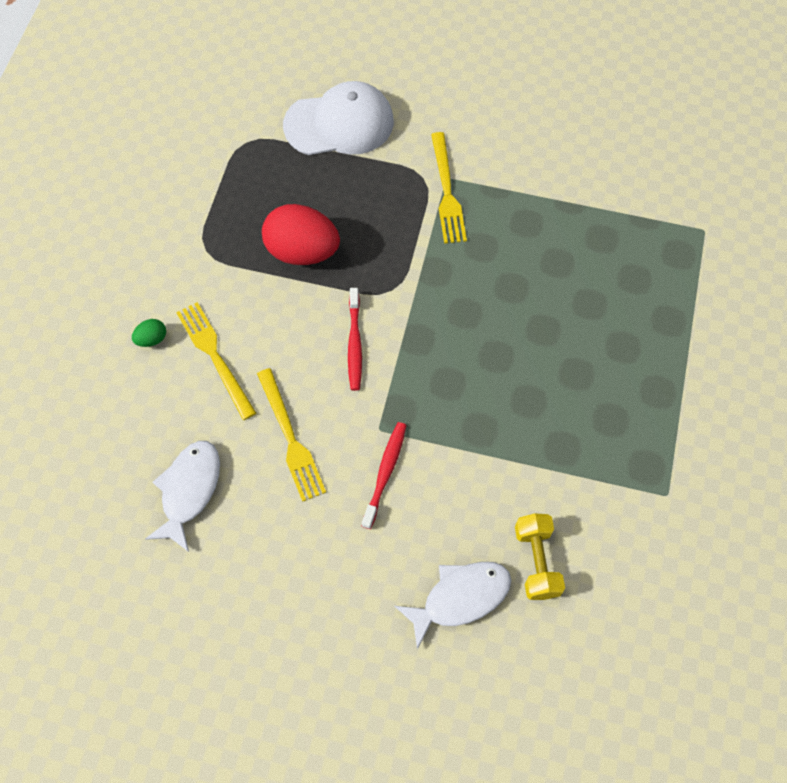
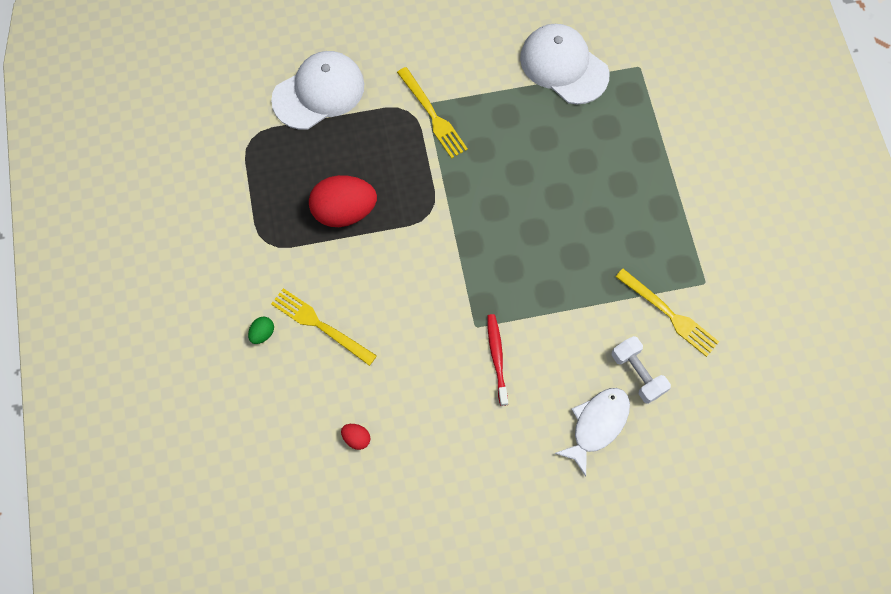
camera: 25 degrees left, 5 degrees up
(189, 490) = (356, 438): white fish -> red egg
(290, 438) = (412, 363): yellow fork -> yellow fork (669, 314)
(354, 344) = (423, 268): red toothbrush -> none
(536, 561) = (637, 373): yellow dumbbell -> white dumbbell
(617, 196) = (563, 66): none -> white cap

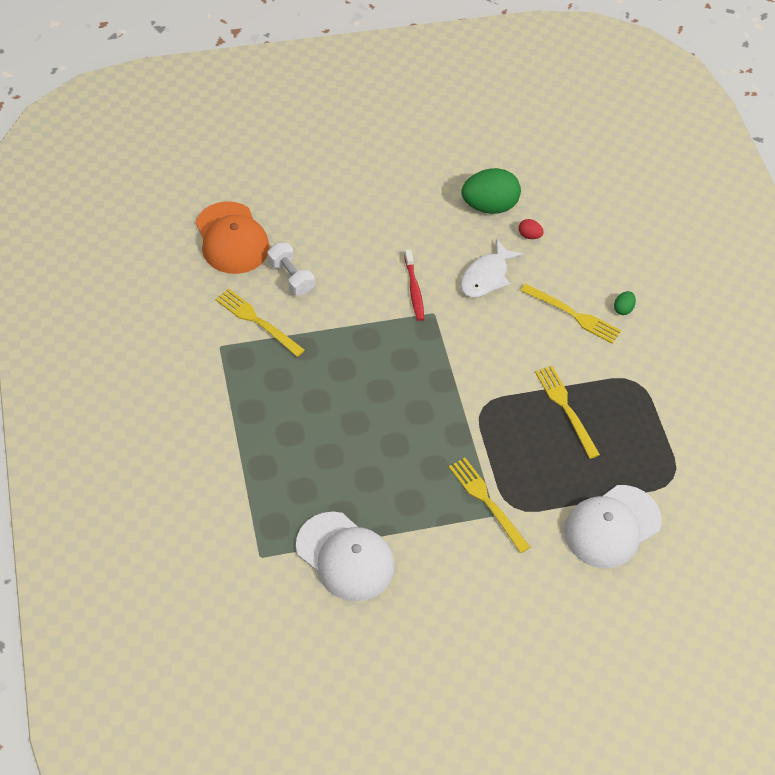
camera: 175 degrees right, 15 degrees down
(344, 211) = (566, 408): red egg -> yellow fork
(401, 485) = (489, 206): none -> green egg
(597, 425) = (328, 242): white fish -> white fish (486, 276)
(712, 429) = (231, 238): none -> orange cap

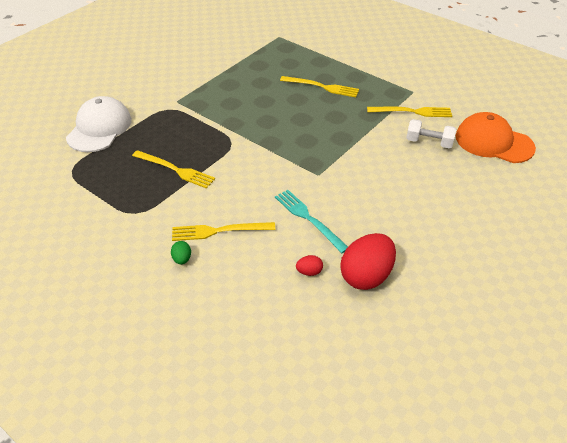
camera: 145 degrees right, 10 degrees down
(345, 557) = (239, 53): white cap -> none
(414, 290) = (347, 180): red toothbrush -> none
(486, 276) = (309, 219): white fish -> turquoise fork
(487, 502) = (185, 104): yellow fork -> yellow fork (322, 87)
(489, 206) = (366, 276): green egg -> red egg

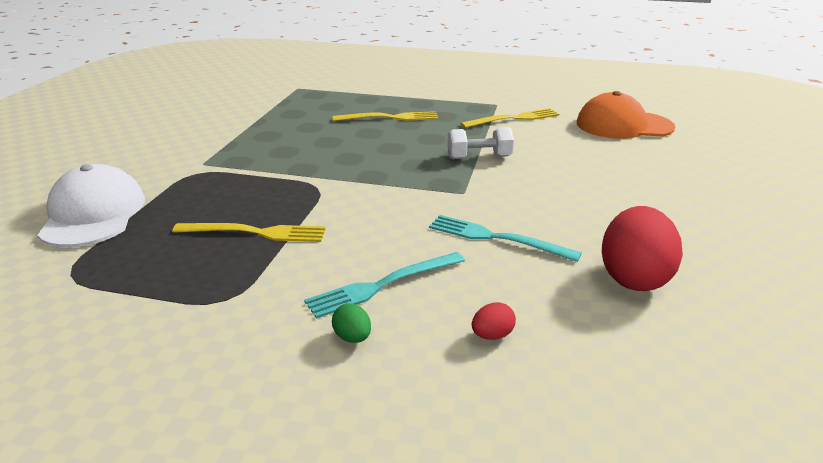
camera: 25 degrees left, 15 degrees down
(219, 231) = (383, 285): yellow fork -> turquoise fork
(309, 272) = (557, 295): red egg -> red egg (492, 335)
(429, 142) = (559, 138): white dumbbell -> white dumbbell (479, 157)

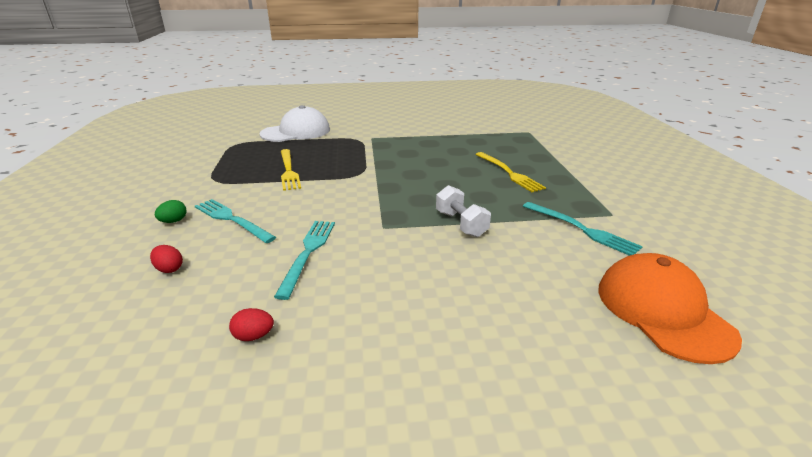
camera: 70 degrees right, 0 degrees up
(513, 119) = (581, 229): yellow fork -> turquoise fork
(634, 278) = (254, 336): red egg -> red egg, size x0.43

